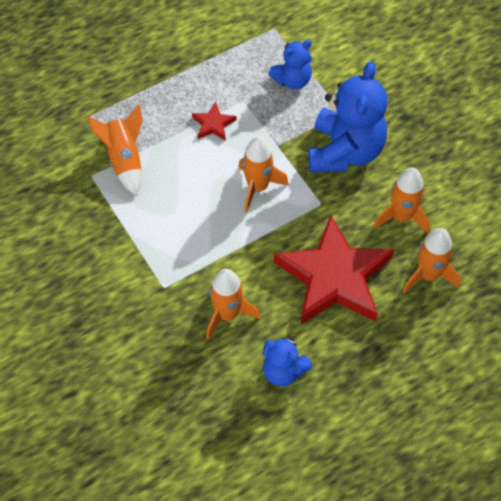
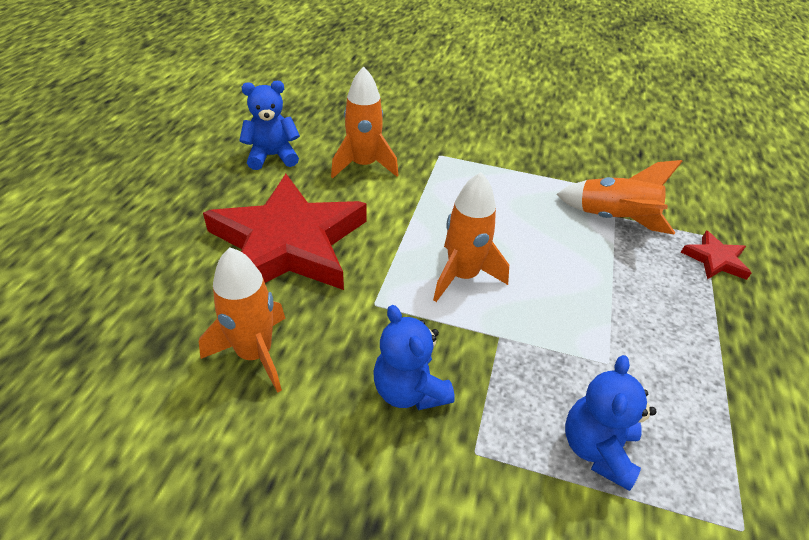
camera: 135 degrees right, 15 degrees down
(213, 124) = (596, 309): red star -> red star (715, 259)
(345, 152) = (409, 390): blue teddy bear -> blue teddy bear, size x0.54
(428, 275) = (170, 307): orange rocket -> none

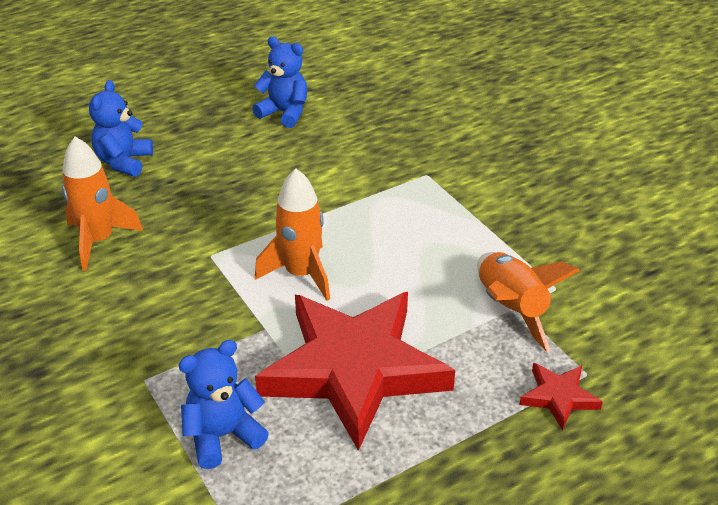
camera: 45 degrees right, 5 degrees down
(288, 243) = (210, 183): red star -> red star (354, 369)
(364, 165) = (347, 153): orange rocket -> none
(409, 390) = (156, 320): blue teddy bear -> blue teddy bear (124, 162)

